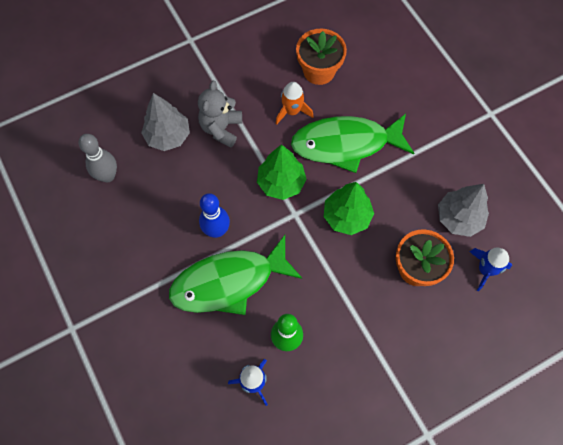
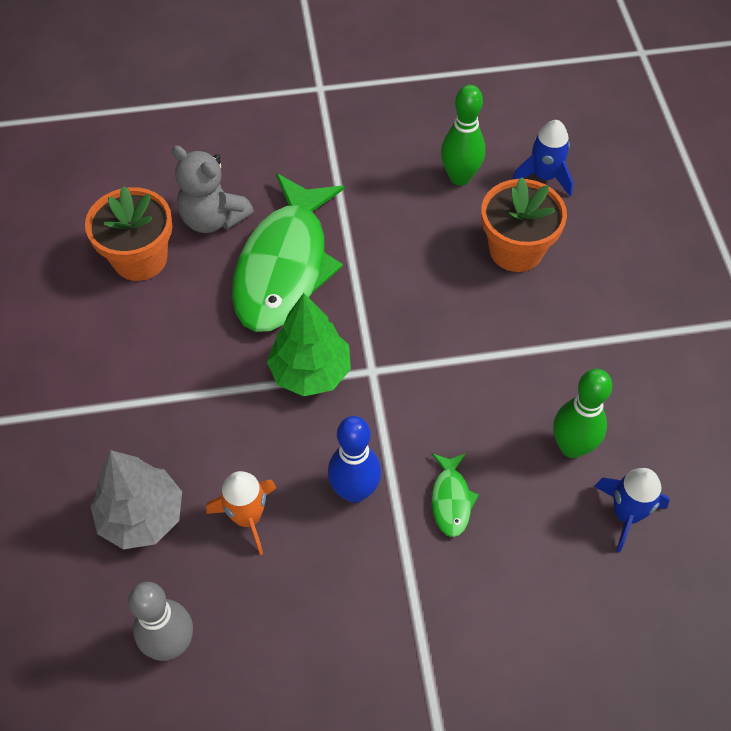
camera: 70 degrees left, 10 degrees down
(221, 128) = (170, 428): grey teddy bear -> grey teddy bear (213, 219)
(228, 282) = (451, 500): green fish -> green fish, size x0.41
(292, 111) = (192, 317): orange rocket -> orange rocket (248, 517)
(347, 216) = (404, 305): green tree -> none
(459, 218) = (460, 177): grey tree -> green bowling pin

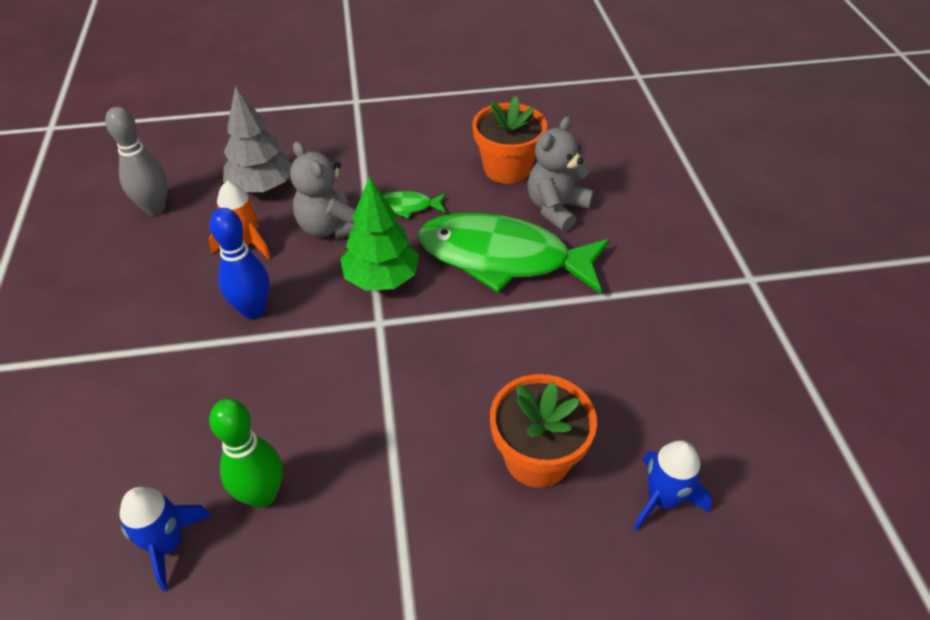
camera: 90 degrees right, 10 degrees down
(226, 430) = (330, 227): none -> grey teddy bear
(451, 500) = (226, 381): green fish -> green fish (407, 206)
(460, 177) = (643, 405): green bowling pin -> none

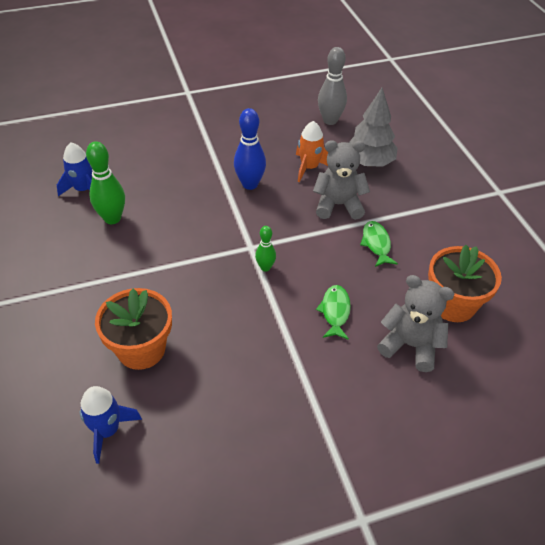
camera: 80 degrees right, 0 degrees up
(330, 227) = (338, 205): grey teddy bear -> grey teddy bear turned 45 degrees clockwise
(382, 278) = (293, 241): green tree -> none
(420, 311) = (265, 267): none -> green bowling pin
(502, 258) = (335, 311): green fish -> green fish, size x0.41

